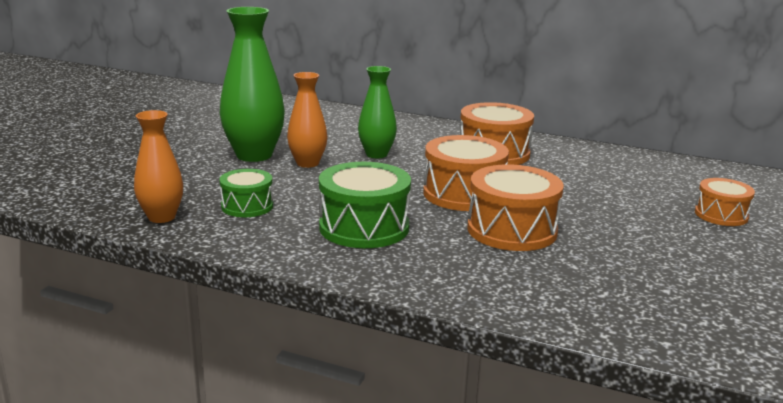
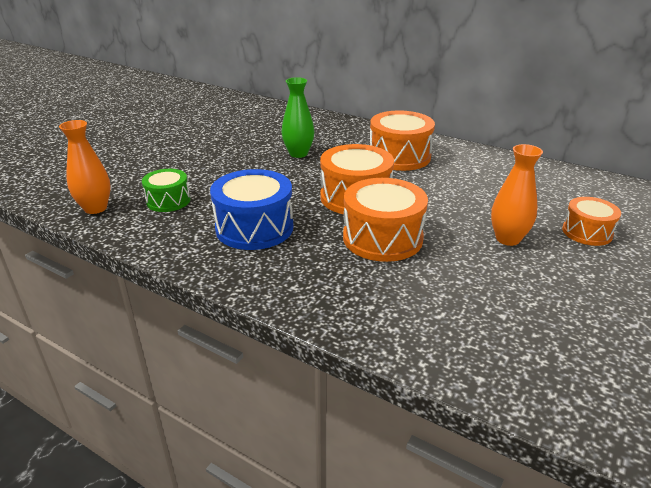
camera: 10 degrees right, 10 degrees up
(254, 155) = (198, 151): green vase -> none
(307, 163) = (237, 160): orange vase -> orange vase (507, 239)
(364, 227) = (254, 228): green drum -> blue drum

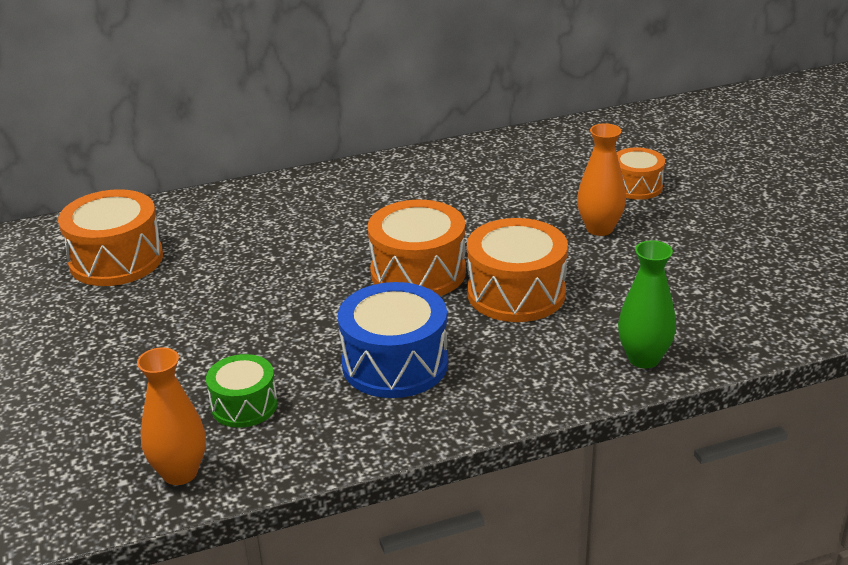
camera: 50 degrees left, 0 degrees up
(298, 154) = (260, 264): green vase -> green vase (643, 358)
(399, 156) = (369, 204): orange drum -> orange drum (116, 260)

